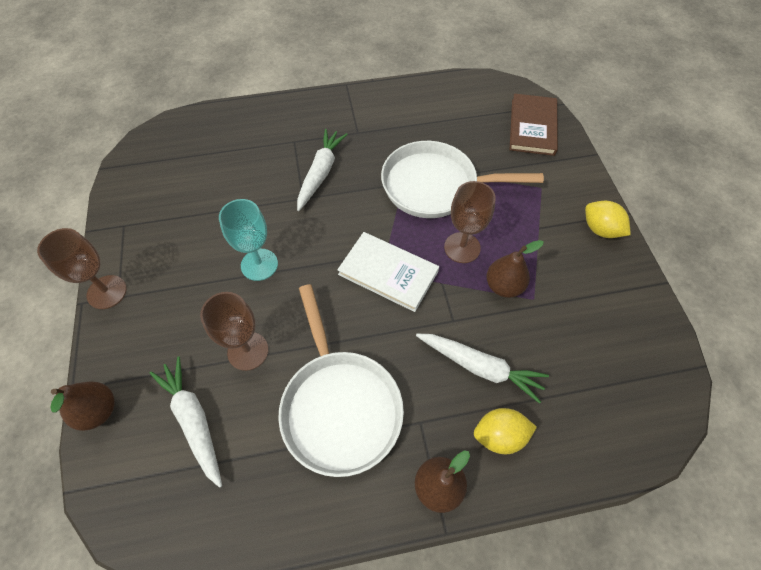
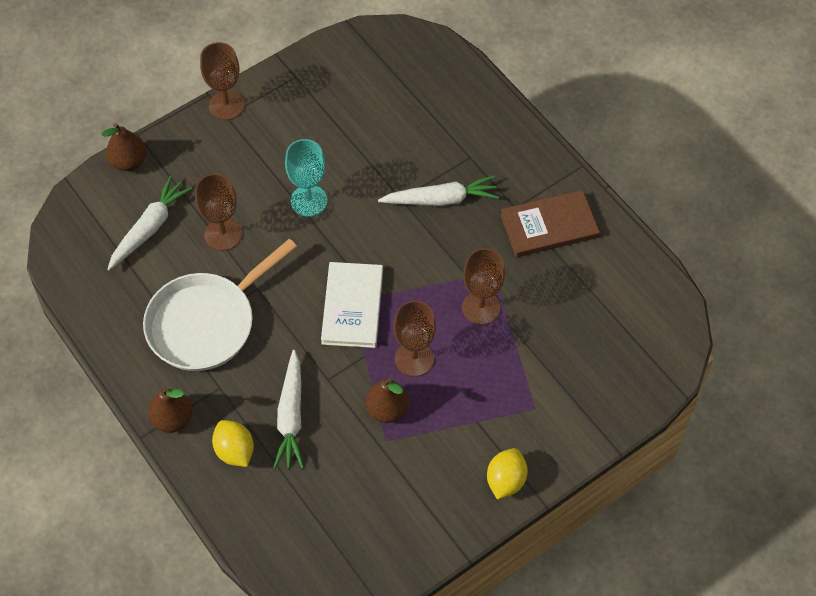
camera: 65 degrees right, 0 degrees up
(435, 186) = (481, 307): white pan -> brown goblet
(532, 127) = (625, 374): brown book -> brown book (549, 226)

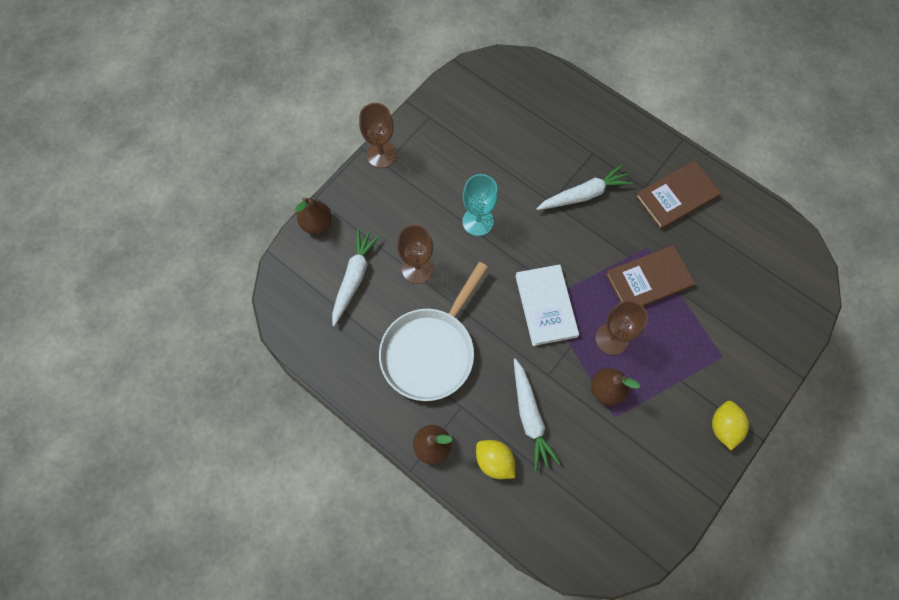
camera: 15 degrees left, 10 degrees up
(481, 307) = (648, 280): brown goblet -> brown book

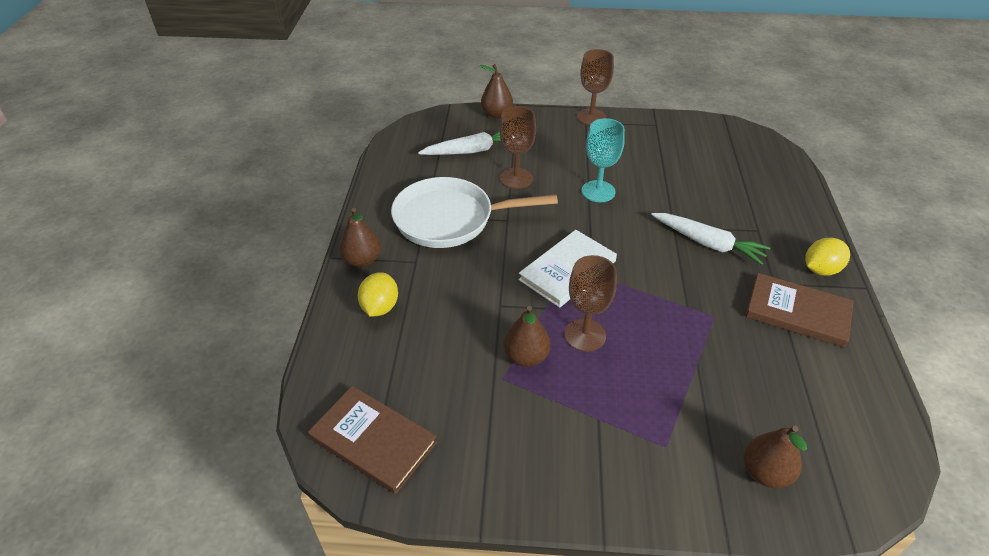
camera: 55 degrees right, 25 degrees down
(530, 417) = (445, 312): white carrot -> none
(648, 280) = (680, 334): brown book -> brown book (373, 440)
(723, 427) = (581, 490): yellow lemon -> yellow lemon (820, 269)
(770, 318) = (765, 472): none -> brown pear

